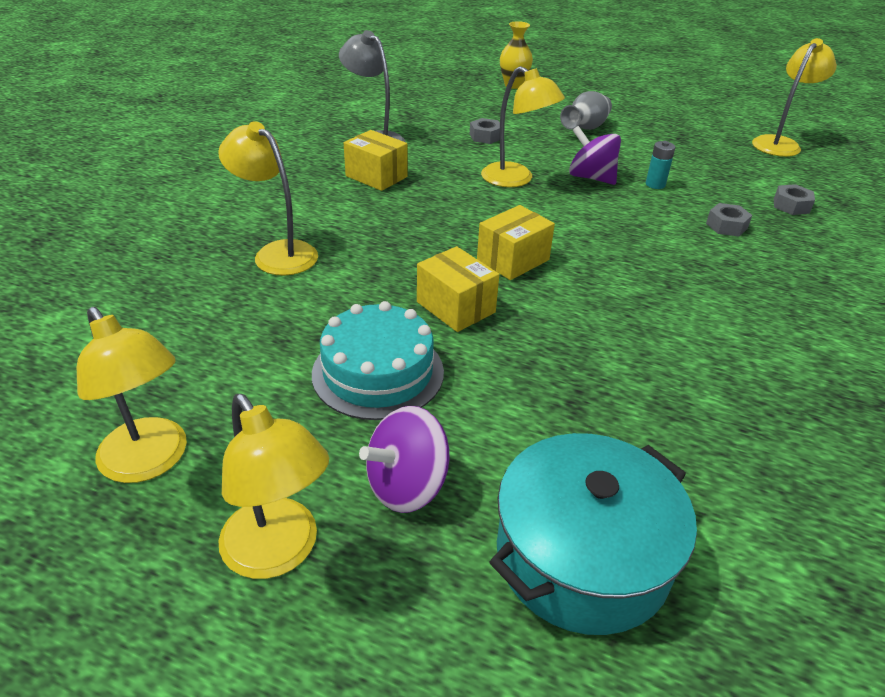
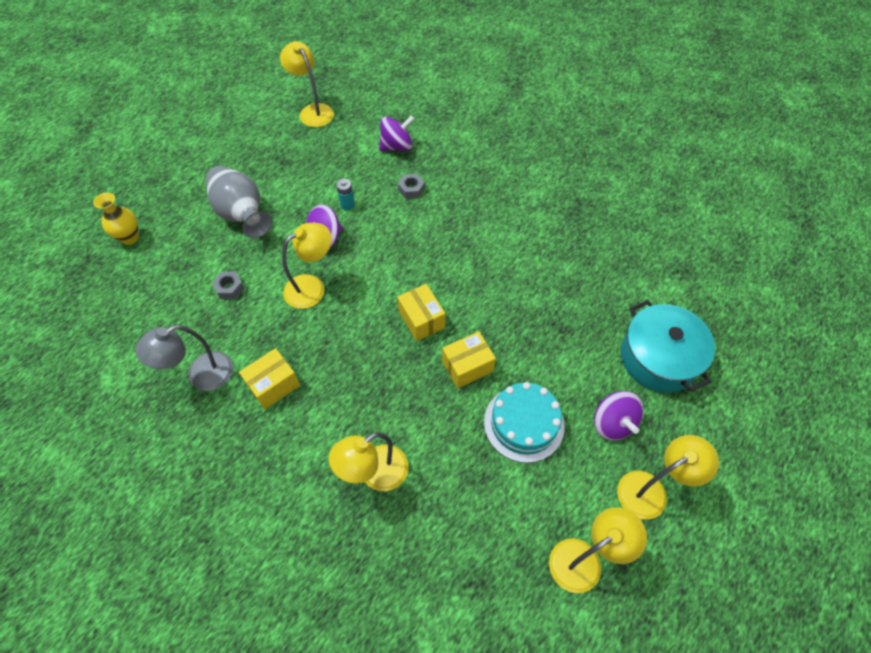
camera: 75 degrees left, 20 degrees up
(585, 128) = (242, 214): grey vase -> grey vase, size x1.58
(791, 206) = (397, 146): grey nut -> purple spinning top

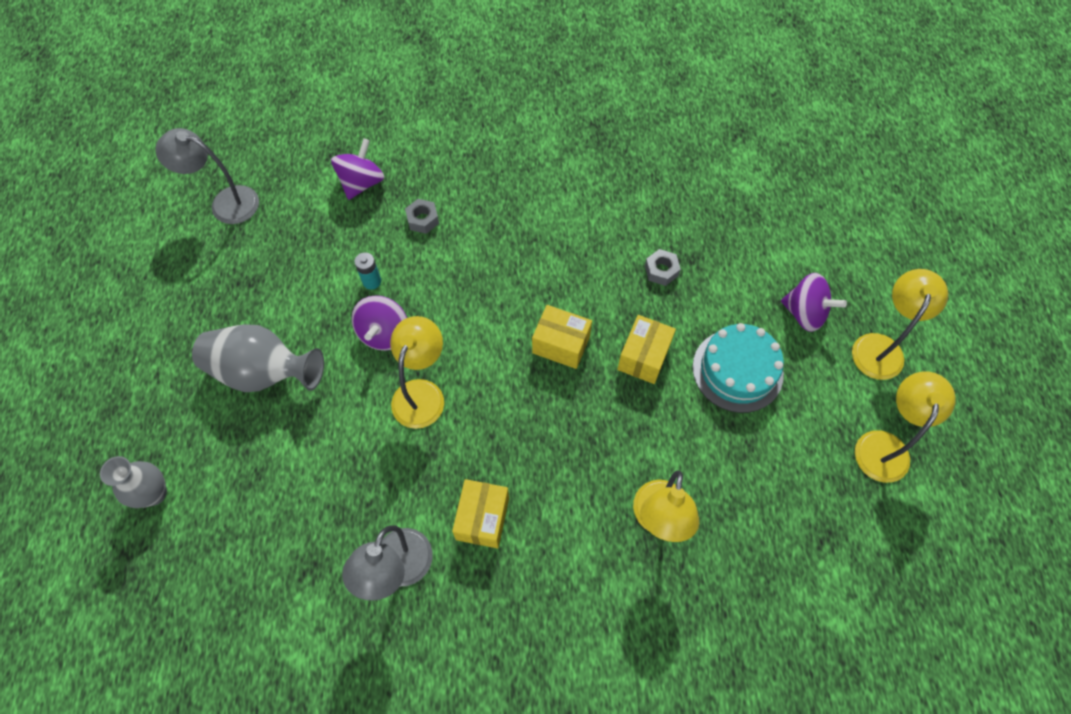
camera: 40 degrees left, 5 degrees up
(130, 237) = (154, 493): yellow vase -> grey vase
(230, 288) = (334, 459): grey nut -> grey nut (661, 270)
(313, 111) = (225, 203): yellow lamp -> grey lamp
(658, 358) = (789, 227): turquoise pot -> none

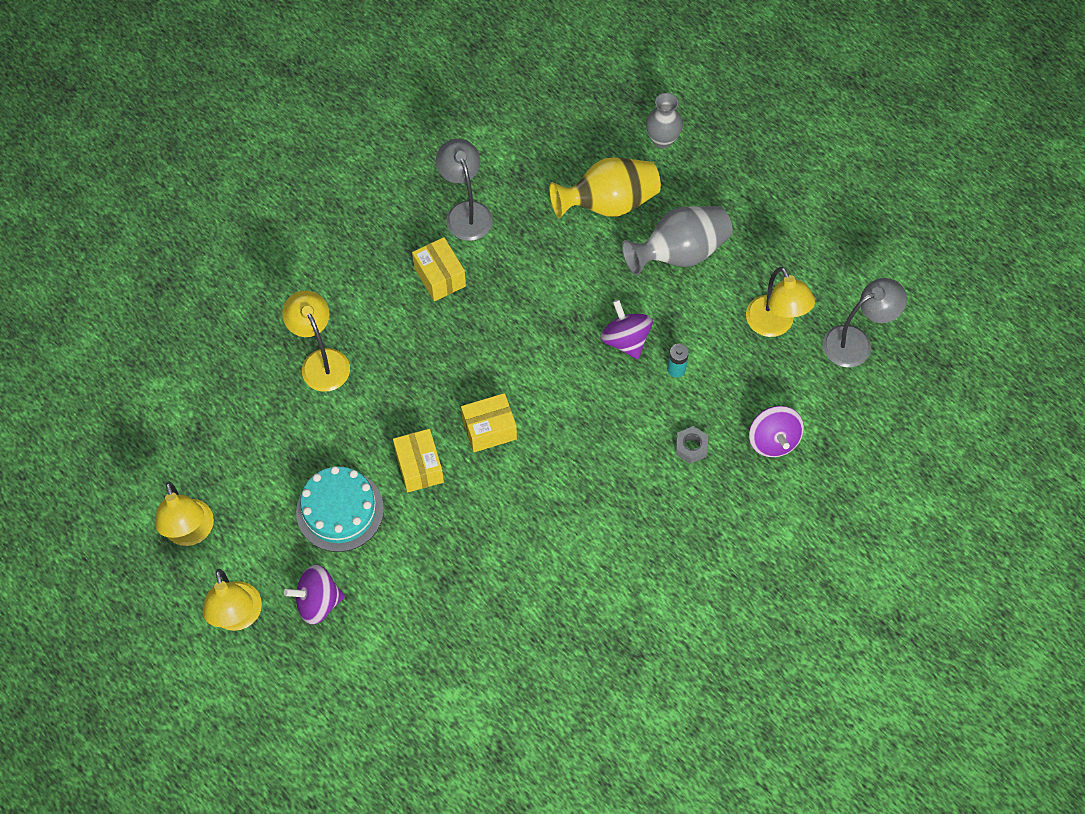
camera: 140 degrees right, 0 degrees up
(268, 468) = (608, 203): none -> yellow vase
(422, 393) = (557, 321): yellow lamp -> yellow lamp (774, 325)
(661, 270) = (461, 551): grey nut -> none

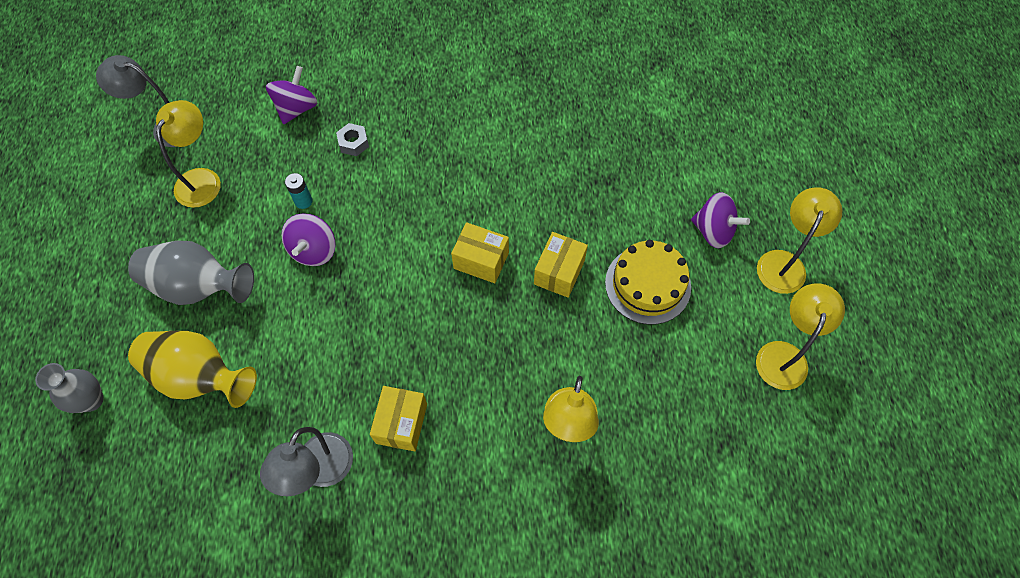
camera: 140 degrees left, 0 degrees up
(340, 510) = (647, 284): turquoise cake -> yellow cake

